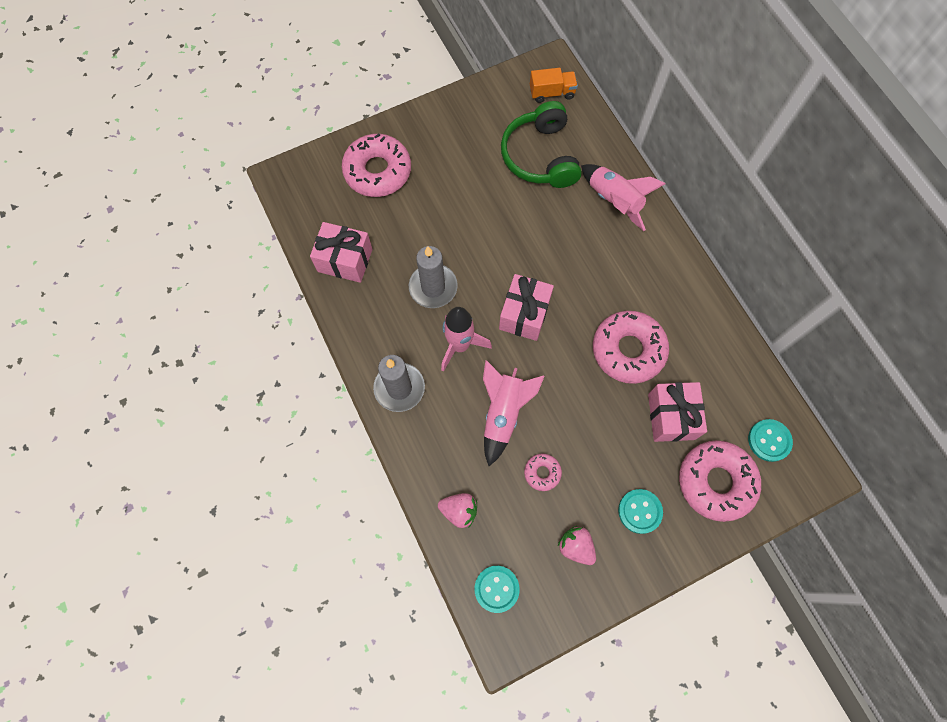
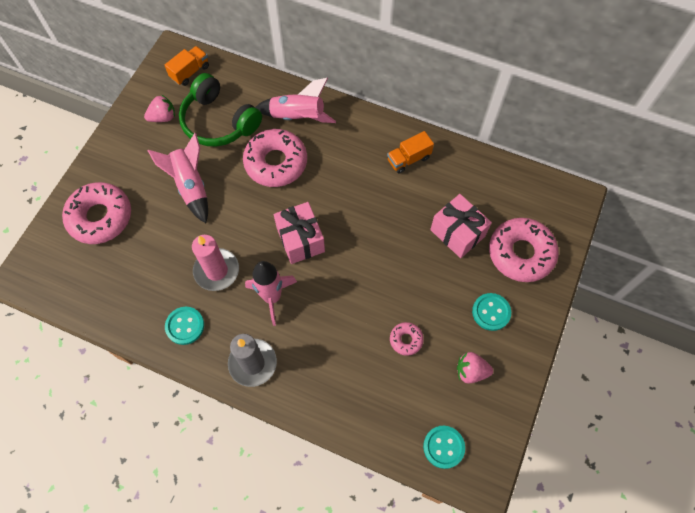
camera: 40 degrees left, 5 degrees down
(345, 260) = (129, 302): pink gift -> none
(433, 287) = (216, 271): grey candle -> pink candle
(459, 511) = (371, 415): pink strawberry -> pink strawberry (163, 117)
(503, 413) = (344, 320): pink rocket -> pink rocket (191, 186)
(628, 350) = (392, 210): pink donut -> pink donut (276, 163)
(684, 314) = (408, 159): none -> orange truck
(769, 440) = (529, 200): turquoise button -> turquoise button (185, 326)

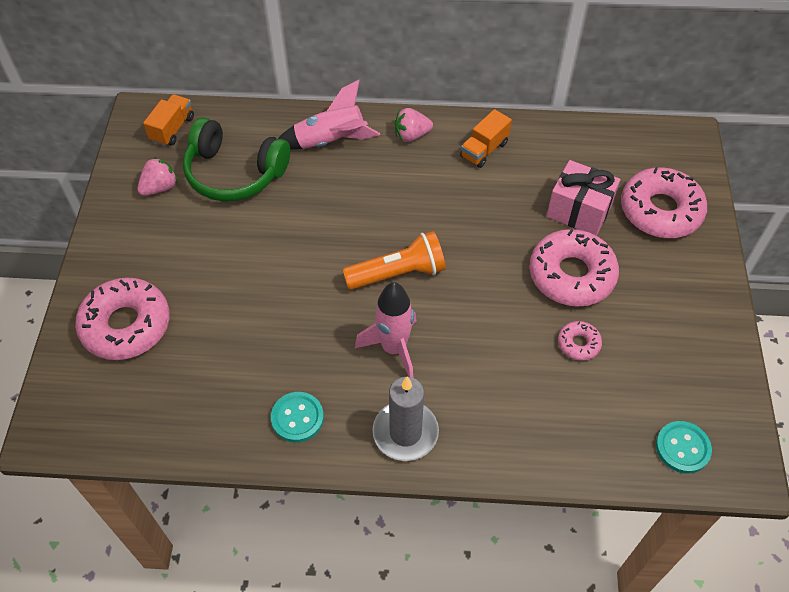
camera: 20 degrees left, 10 degrees down
(191, 186) = (231, 254): pink rocket -> none
(216, 271) = (309, 340): pink candle -> none
(276, 163) = (327, 198): pink donut -> pink donut (571, 275)
(300, 240) = (398, 273): pink gift -> orange flashlight
(471, 371) = (670, 353): pink strawberry -> pink strawberry (411, 135)
(491, 312) = (660, 282): turquoise button -> none

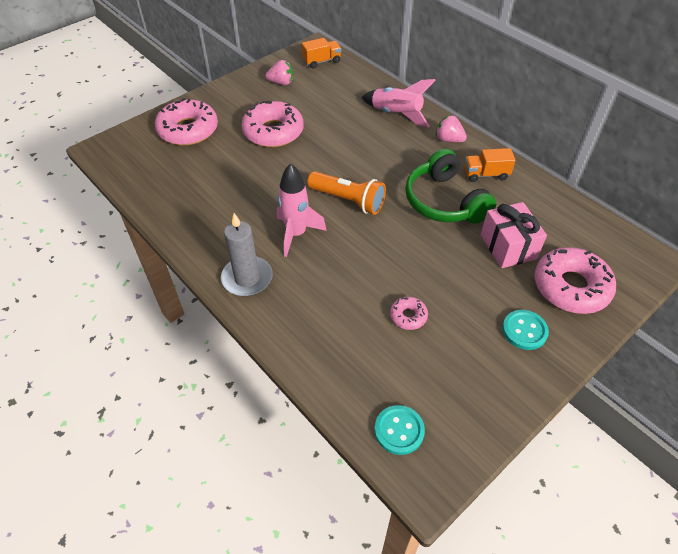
camera: 45 degrees right, 5 degrees down
(234, 173) = (326, 98): green headphones -> green headphones (444, 201)
(297, 418) = (205, 227): turquoise button -> turquoise button (524, 330)
(571, 275) = (454, 277): pink donut -> pink donut (273, 132)

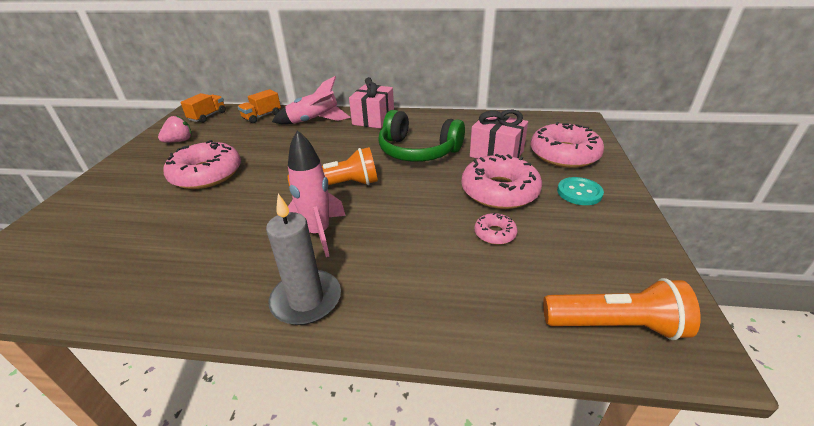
camera: 40 degrees left, 15 degrees down
(188, 130) = (94, 213): pink donut -> pink donut (499, 191)
(399, 430) = (615, 325): turquoise button -> orange flashlight
(449, 140) = (373, 119): pink strawberry -> pink gift
(486, 174) = (425, 125): orange truck -> orange truck (262, 116)

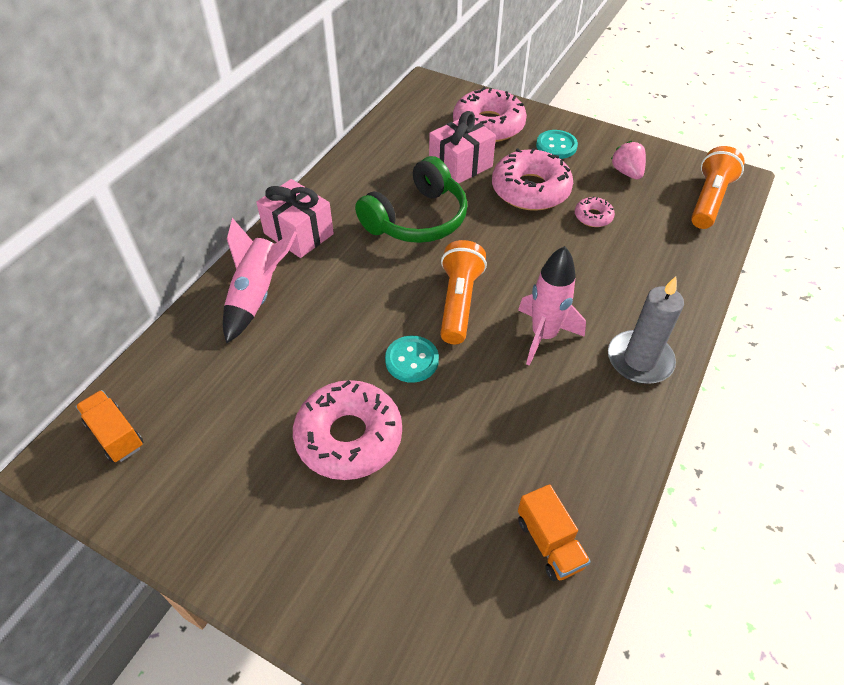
camera: 70 degrees left, 15 degrees up
(179, 141) = (200, 477): pink strawberry -> pink strawberry (626, 172)
(262, 116) = (183, 356): orange truck -> orange truck (549, 543)
(275, 180) = (412, 360): none -> turquoise button

